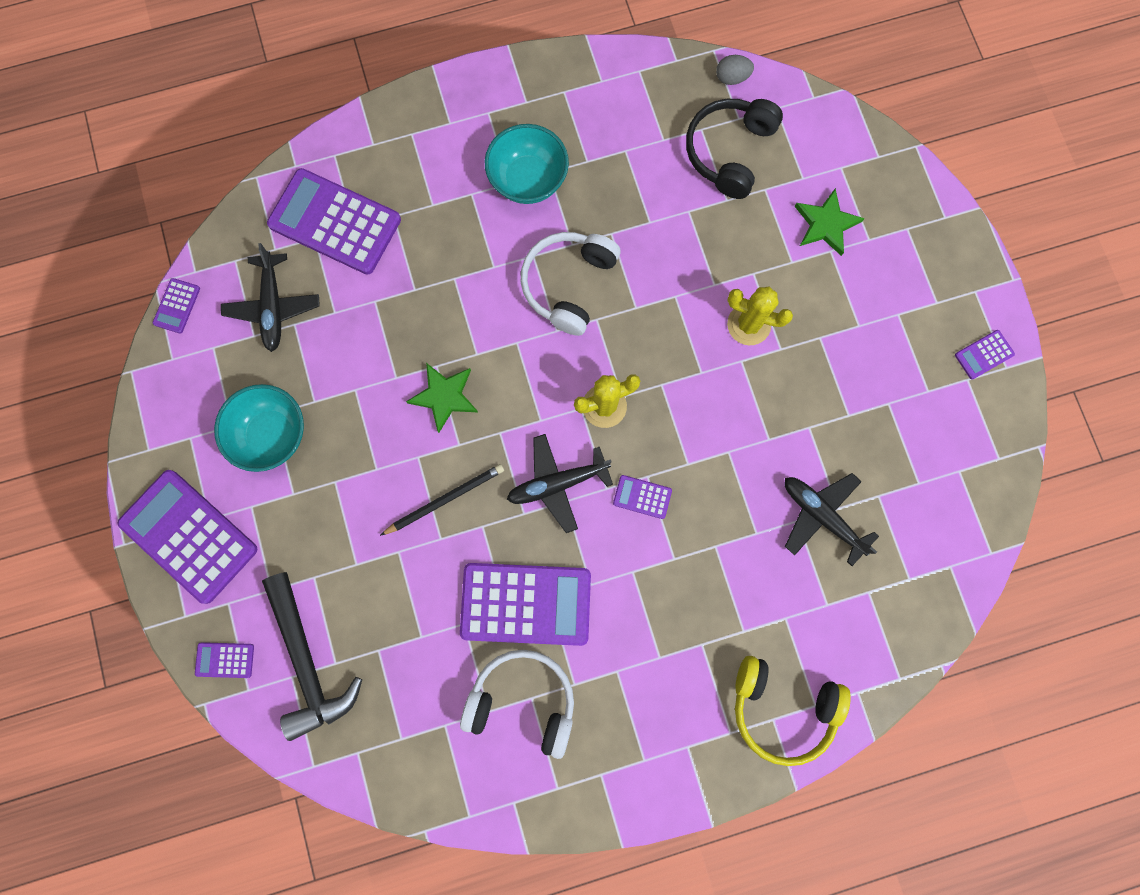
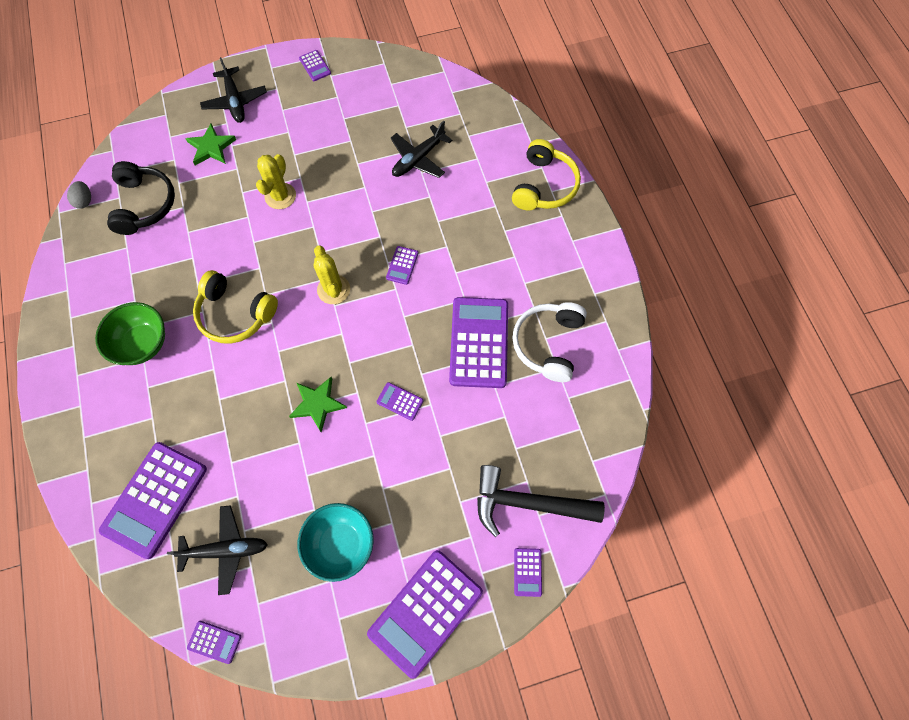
camera: 90 degrees left, 10 degrees down
(307, 662) = (527, 503): black hammer -> black hammer turned 150 degrees counterclockwise
(445, 499) = (400, 401): black pencil -> purple calculator
(528, 180) = (142, 344): turquoise bowl -> green bowl
(557, 484) = (390, 322): black plane -> black plane (235, 101)
(568, 284) = (235, 314): white headphones -> yellow headphones
(729, 152) = (145, 204): black headphones -> black headphones turned 120 degrees counterclockwise

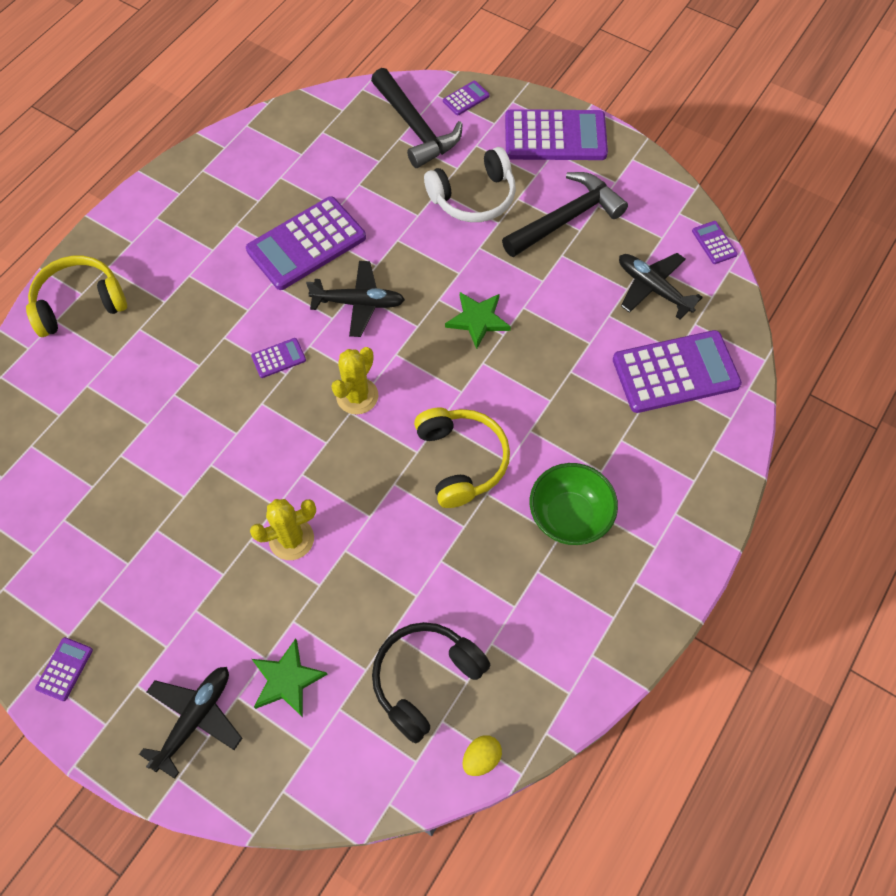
camera: 130 degrees left, 5 degrees down
(84, 201) = (481, 758): grey egg -> yellow egg
(340, 544) = (567, 218): turquoise bowl -> black hammer
(400, 401) = (416, 262): purple calculator -> none
(418, 159) = (130, 440): black plane -> black plane (359, 303)
(548, 344) = (262, 195): white headphones -> white headphones (474, 197)

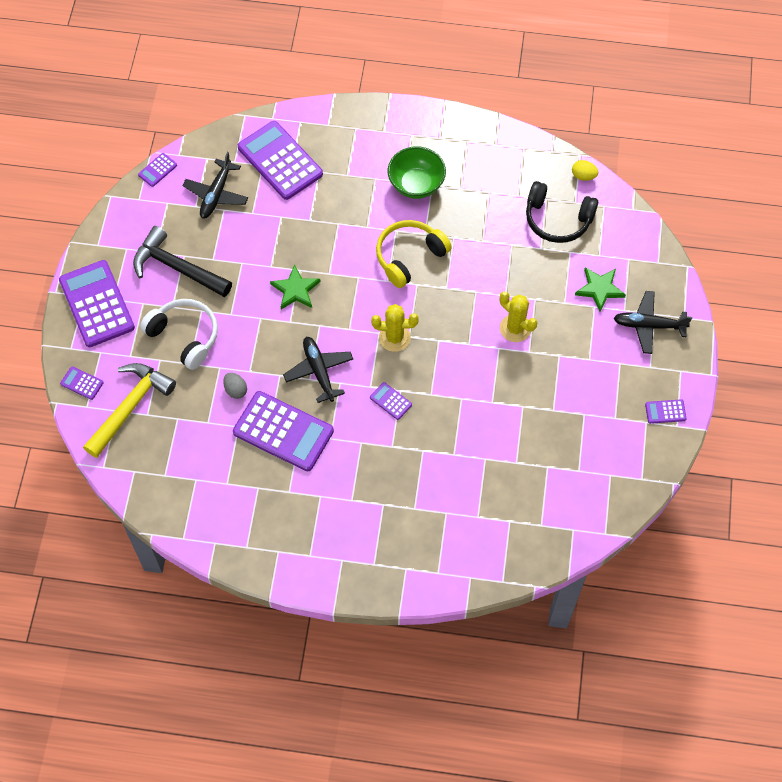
camera: 115 degrees left, 0 degrees up
(79, 303) = (415, 564): yellow headphones -> none
(381, 220) = (235, 390): none -> grey egg
(416, 128) = (130, 406): black hammer -> yellow hammer

